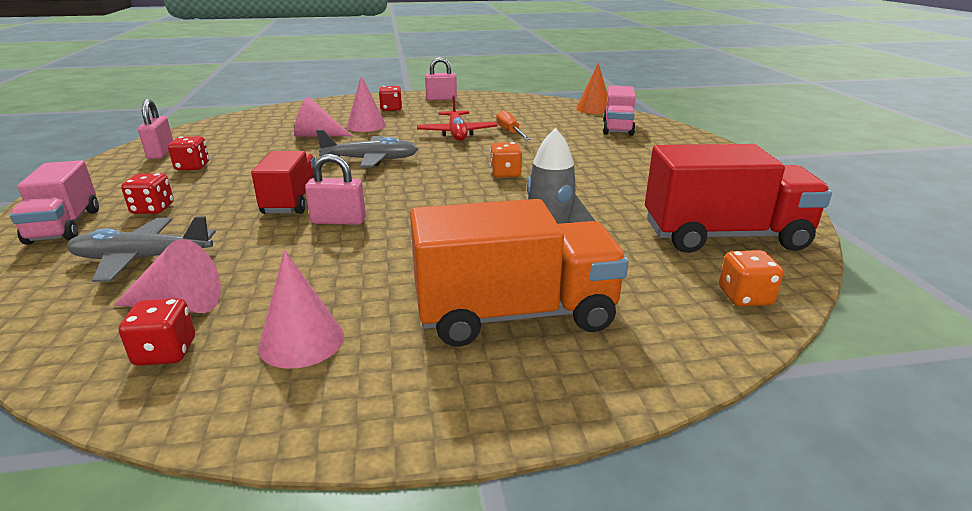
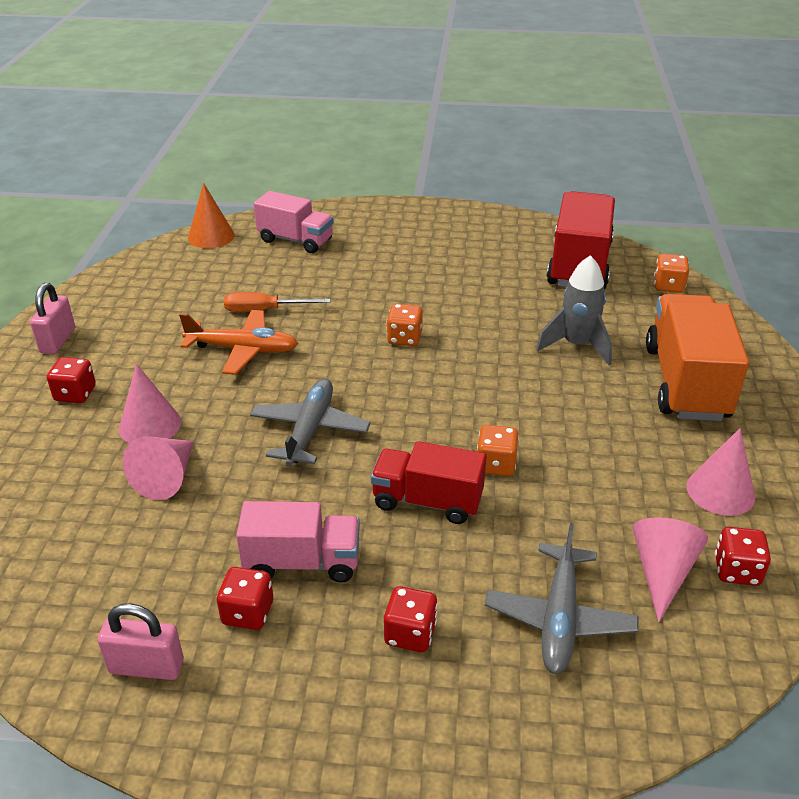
camera: 75 degrees left, 10 degrees up
(65, 226) = (444, 723): pink truck -> pink truck (302, 562)
(338, 221) = (496, 465): pink padlock -> orange dice
(457, 133) = (243, 350): red plane -> orange plane

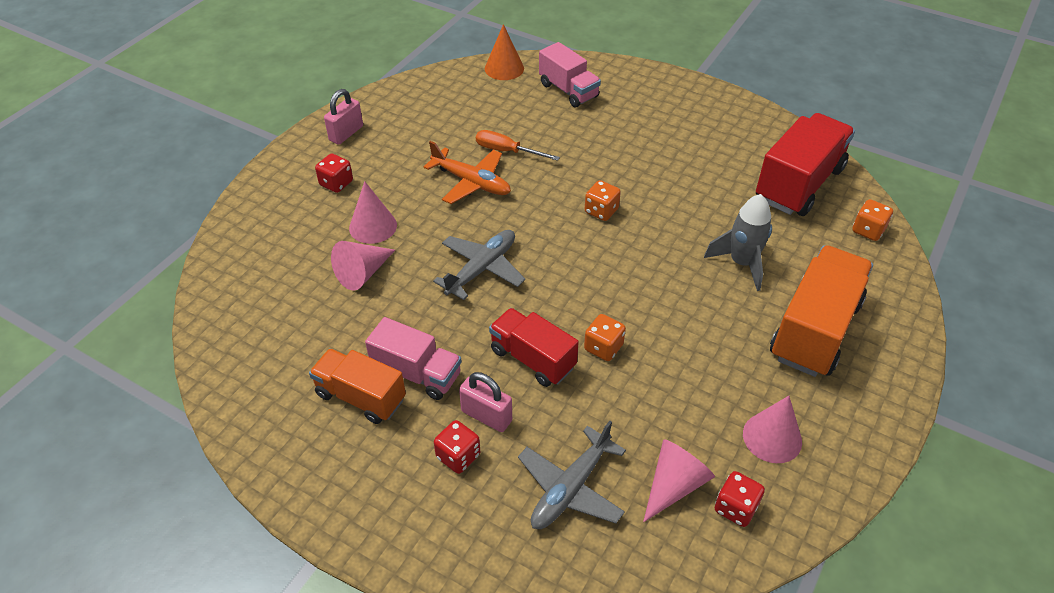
camera: 25 degrees right, 10 degrees up
(146, 667) = (279, 409): pink padlock -> pink padlock (486, 416)
(248, 613) = (361, 397): red dice -> orange truck

